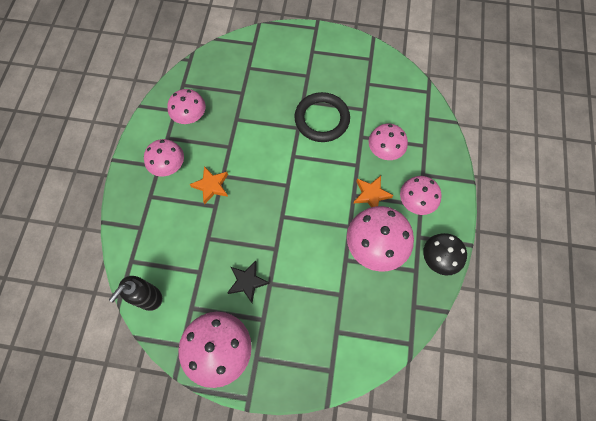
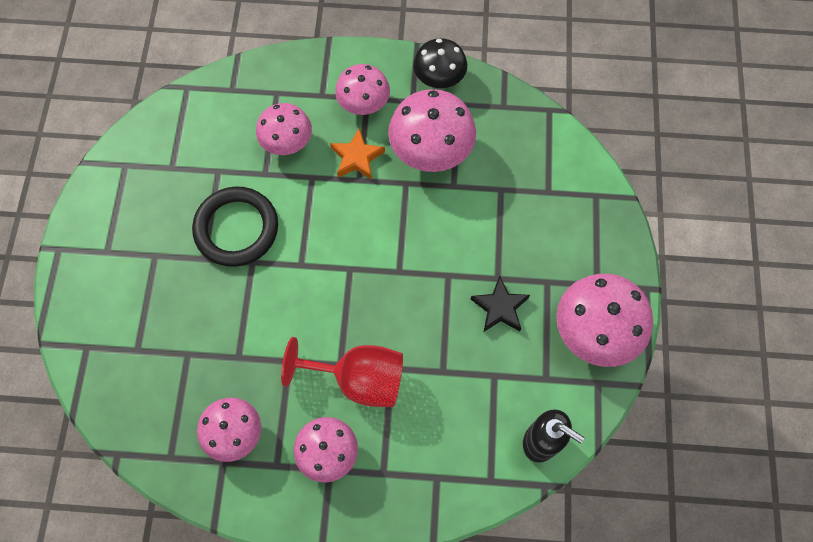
camera: 95 degrees left, 0 degrees up
(211, 186) = (359, 379): orange star -> red goblet

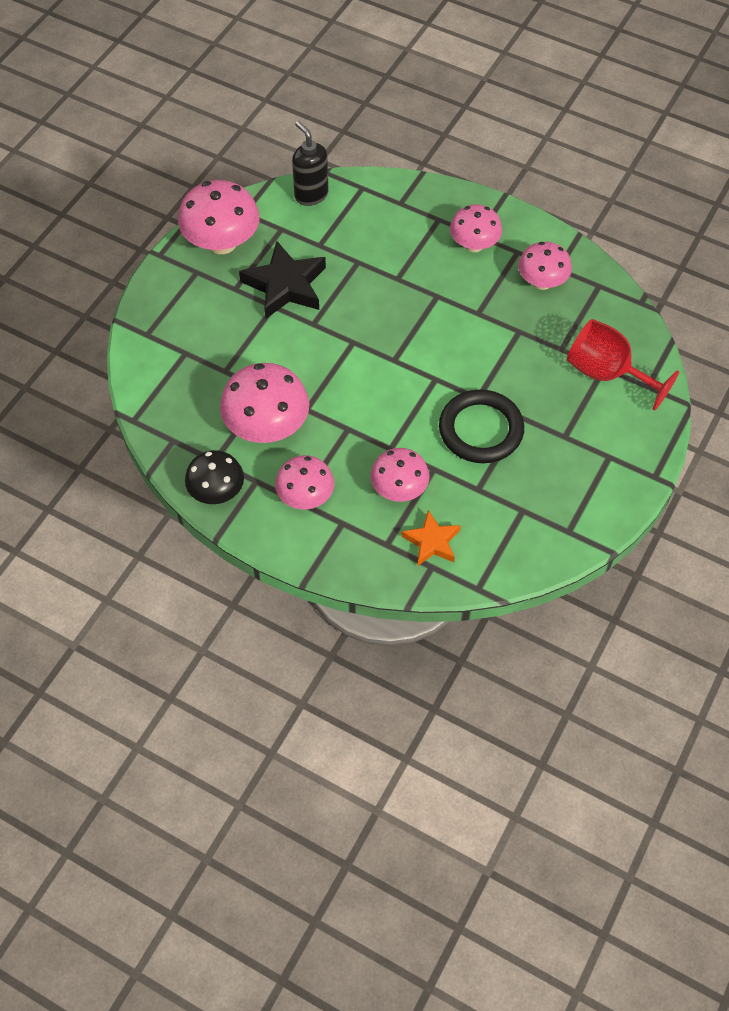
camera: 155 degrees left, 10 degrees down
(357, 158) = (339, 448): orange star -> orange star (432, 542)
(359, 379) = (427, 281): red goblet -> red goblet (607, 373)
(500, 307) = (285, 285): black star -> black star, size x1.66

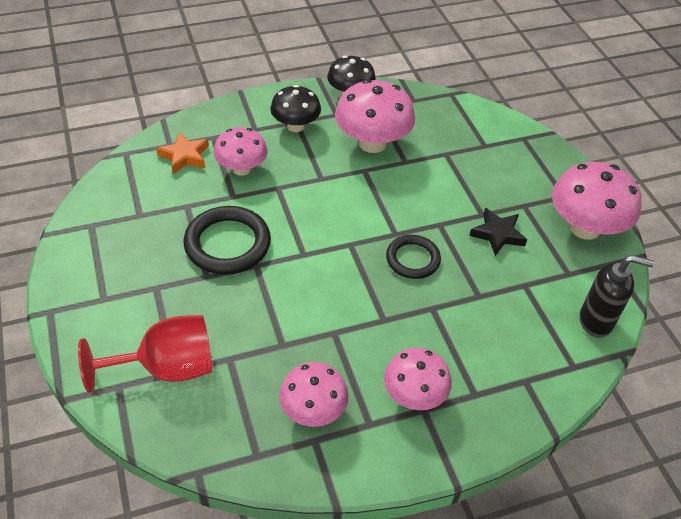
camera: 130 degrees right, 10 degrees down
(285, 285) = (497, 234): black star -> black star, size x0.60
(305, 497) = (295, 126): pink mushroom -> black mushroom
(366, 316) = (412, 259): none -> black ring

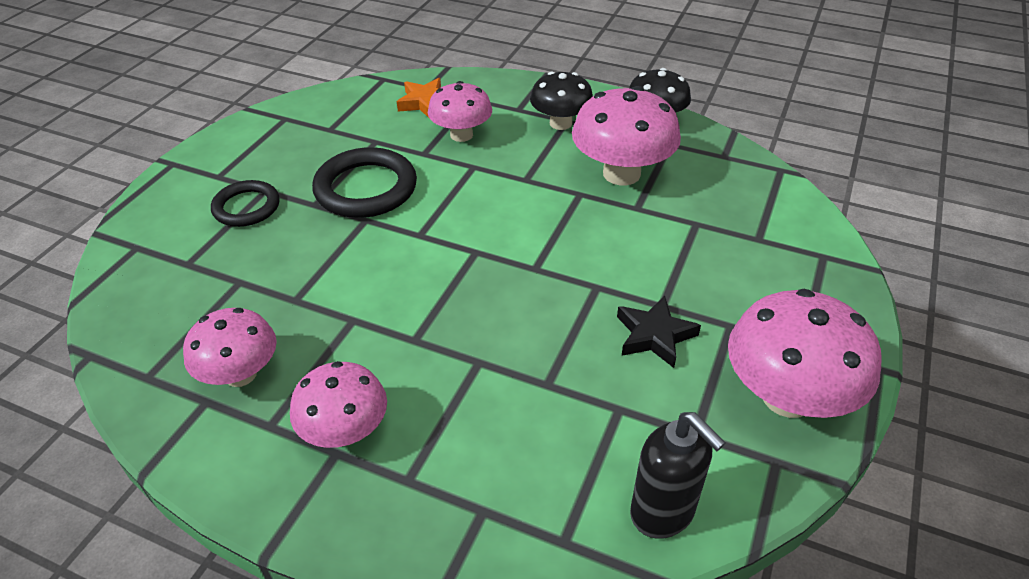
camera: 45 degrees right, 5 degrees down
(167, 368) = (185, 256): red goblet -> none
(412, 259) = (520, 302): black ring -> black ring (246, 207)

